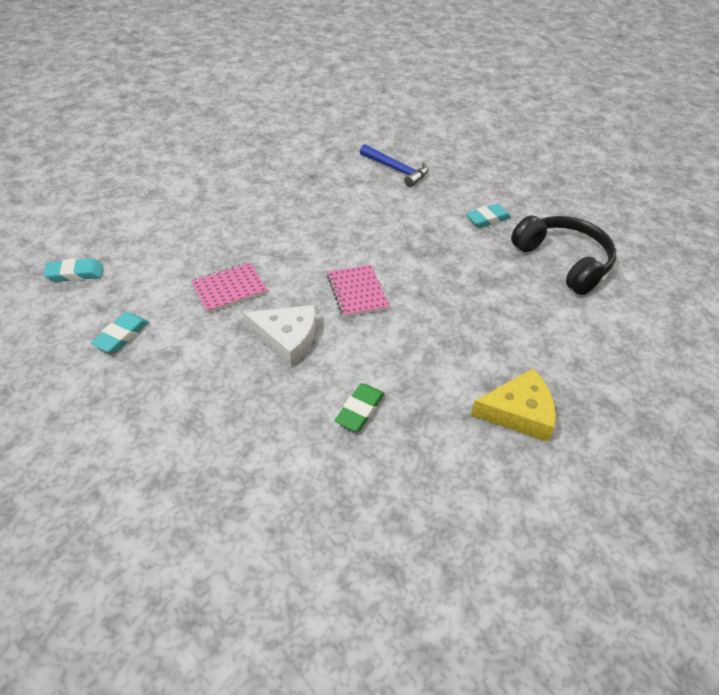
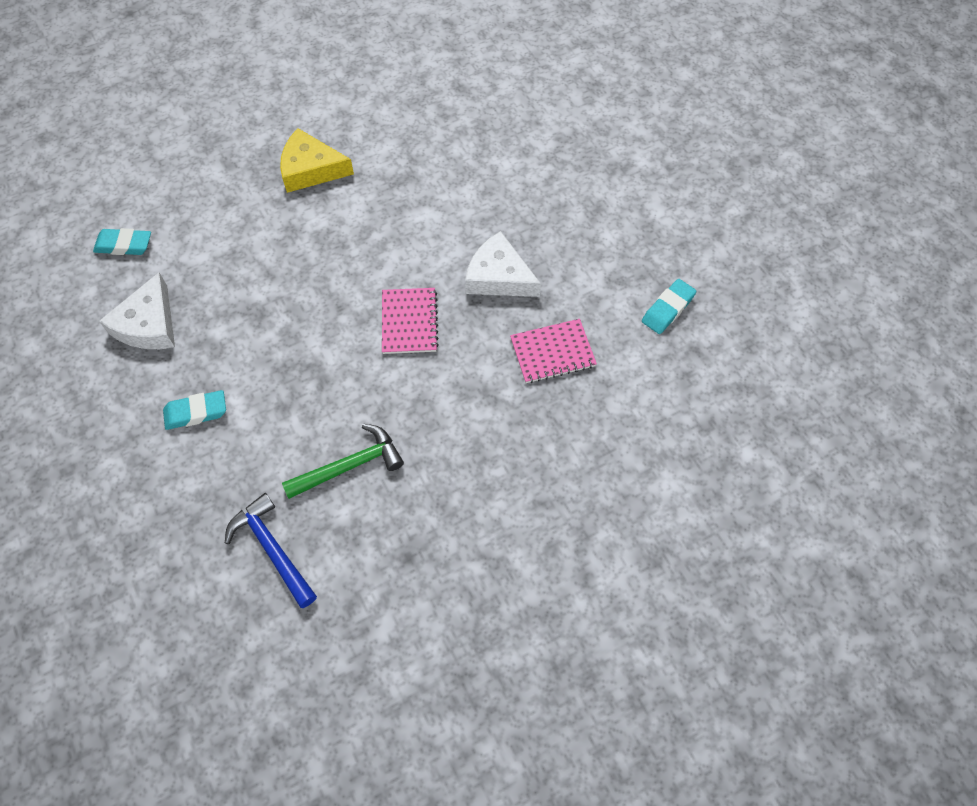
camera: 165 degrees left, 15 degrees up
(75, 274) = (735, 408): turquoise eraser -> turquoise eraser (124, 245)
(360, 410) = (447, 194): green eraser -> none
(366, 208) = (350, 466): none -> green hammer
(563, 261) = (149, 324): black headphones -> white cheese

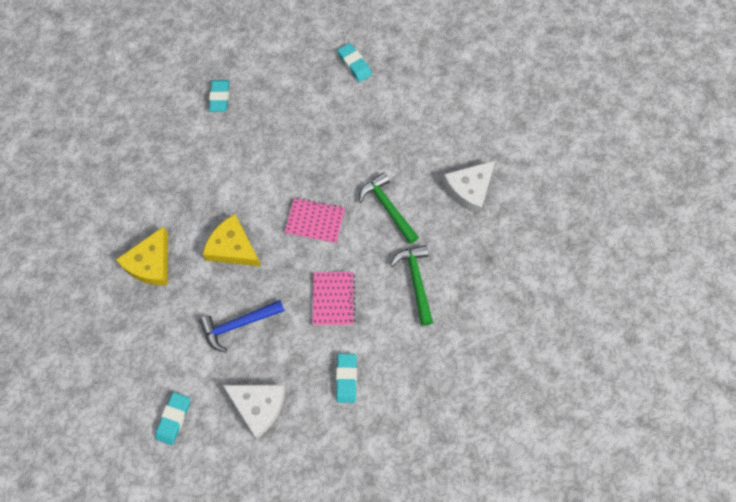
camera: 75 degrees left, 5 degrees up
(272, 549) = (464, 340): blue hammer -> blue hammer (238, 324)
(350, 243) = (232, 247): none -> yellow cheese
(453, 404) = (388, 208): none -> green hammer
(498, 277) = (296, 156): white cheese -> white cheese (469, 189)
(552, 352) = (366, 139): pink notebook -> pink notebook (333, 299)
(556, 173) = (220, 97): none -> turquoise eraser

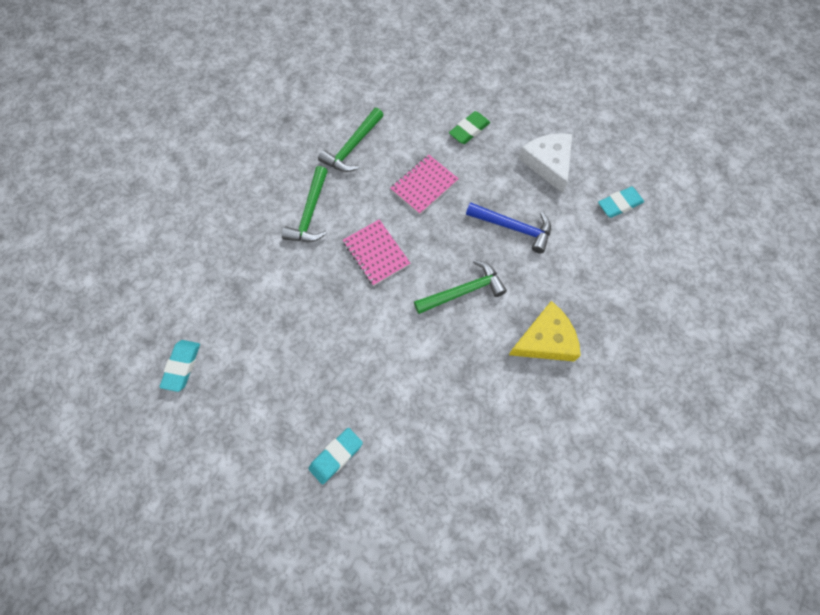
camera: 135 degrees left, 0 degrees up
(232, 247) = (463, 291): yellow cheese -> green hammer
(346, 379) = (469, 130): turquoise eraser -> green eraser
(469, 189) = (236, 173): white cheese -> none

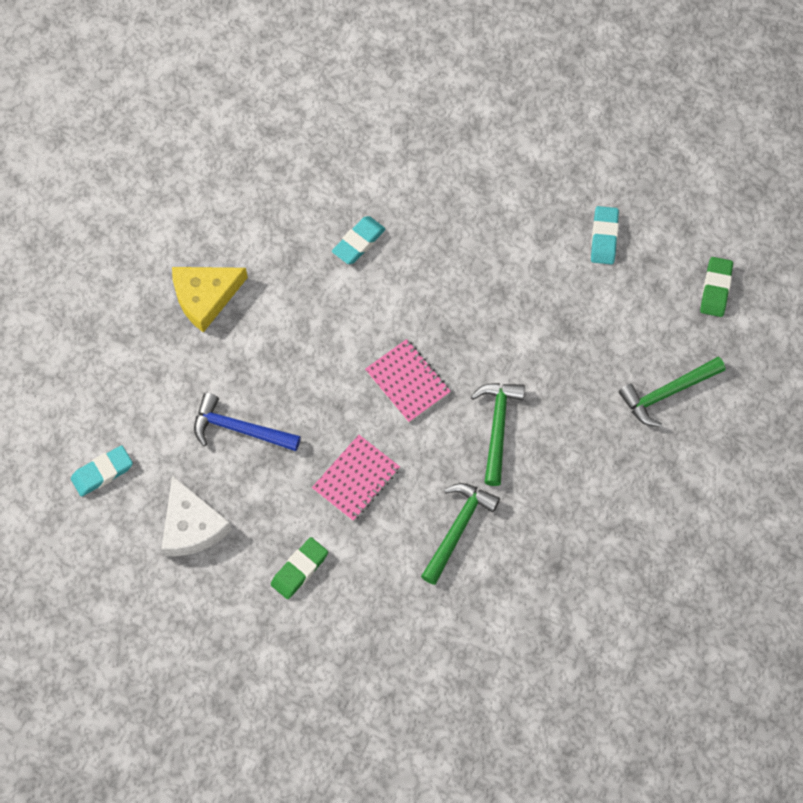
camera: 175 degrees right, 0 degrees up
(100, 310) = (715, 289): none -> green eraser
(336, 456) = (423, 166): turquoise eraser -> turquoise eraser (358, 242)
(463, 291) = (299, 344): green hammer -> green hammer (667, 393)

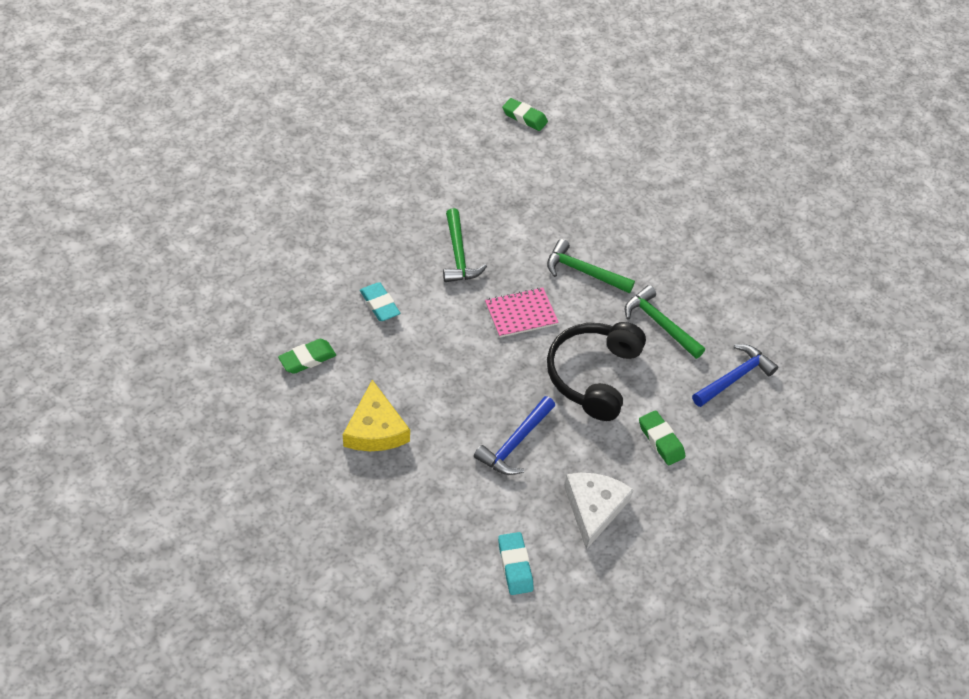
camera: 75 degrees left, 15 degrees down
(191, 526) = (593, 508): white cheese -> white cheese turned 75 degrees counterclockwise
(262, 205) = (307, 359): none -> green eraser
(356, 479) = (593, 375): pink notebook -> black headphones
(415, 627) = (734, 378): none -> blue hammer
(604, 237) = (453, 160): turquoise eraser -> none
(667, 393) = (594, 169): green hammer -> green hammer (458, 254)

